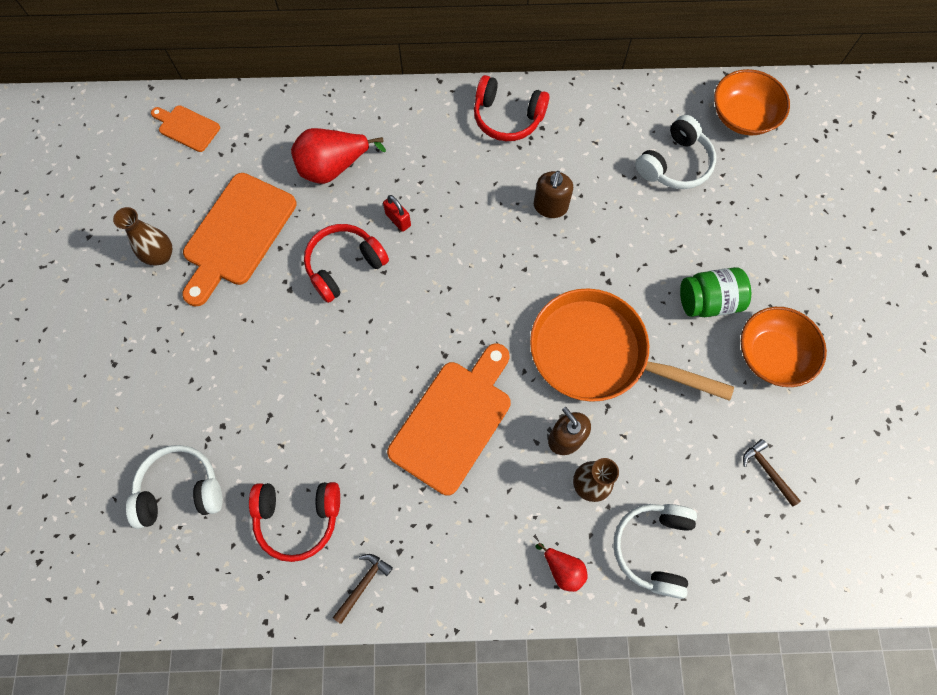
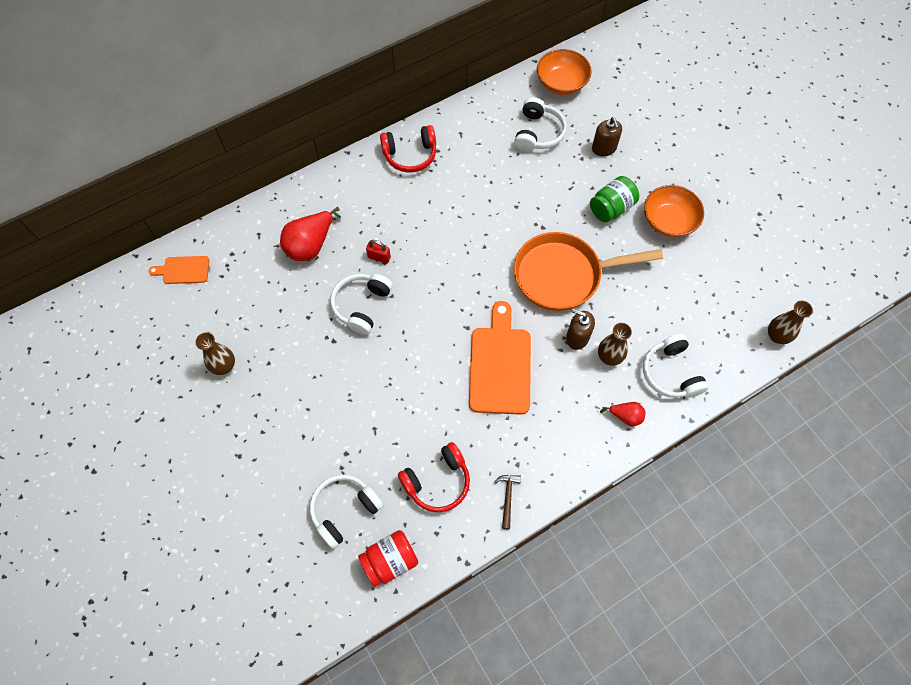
camera: 30 degrees left, 5 degrees down
(191, 578) = (390, 561): none -> red jar
(237, 234) = (271, 323): orange cutting board -> none
(344, 266) = (361, 306): red headphones -> white headphones
(550, 206) = (475, 198): brown soap dispenser -> brown soap dispenser (604, 148)
(767, 471) = (708, 291): brown hammer -> none
(822, 579) = (777, 336): none -> brown vase

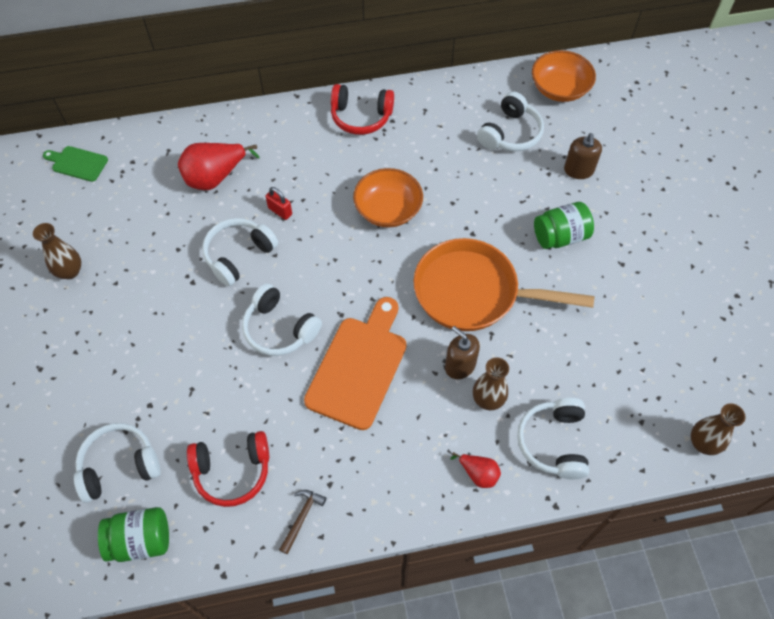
camera: 20 degrees right, 5 degrees down
(183, 270) = (77, 163): orange cutting board -> green cutting board
(390, 561) = (141, 540): red jar -> green jar
(423, 356) = (279, 329): none -> white headphones
(668, 221) = (622, 270): orange bowl -> orange bowl (388, 210)

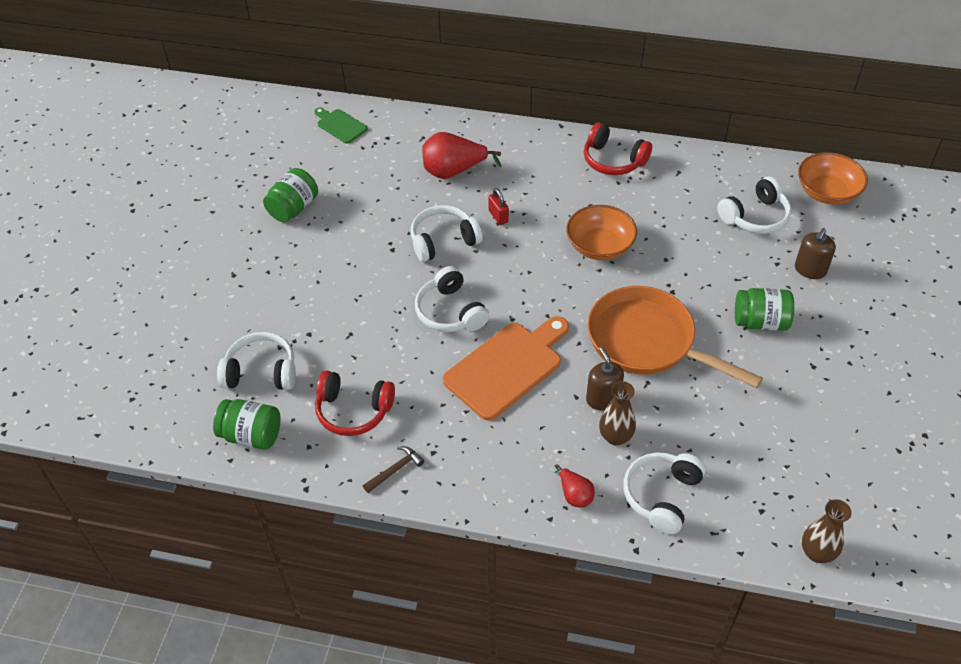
camera: 25 degrees right, 10 degrees down
(70, 271) = (293, 208): brown vase -> green jar

